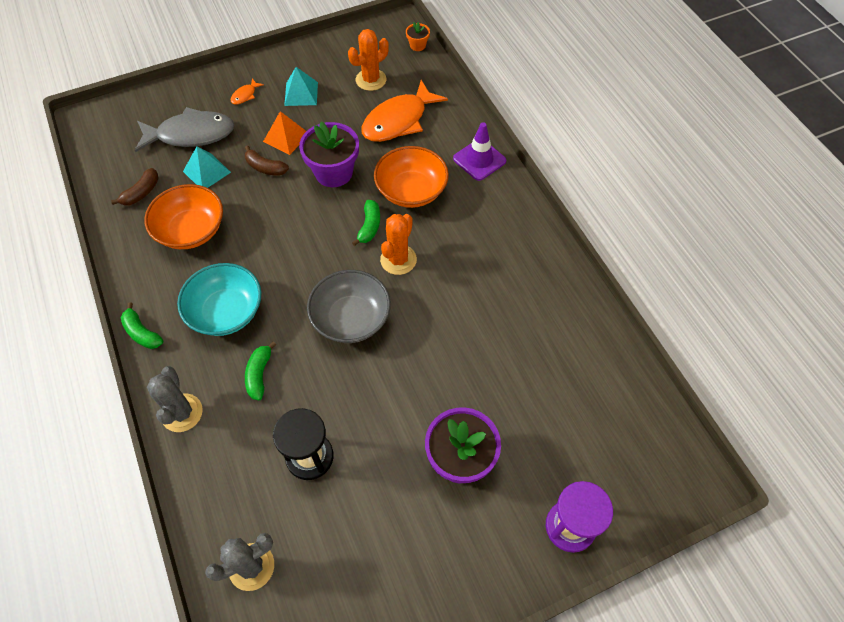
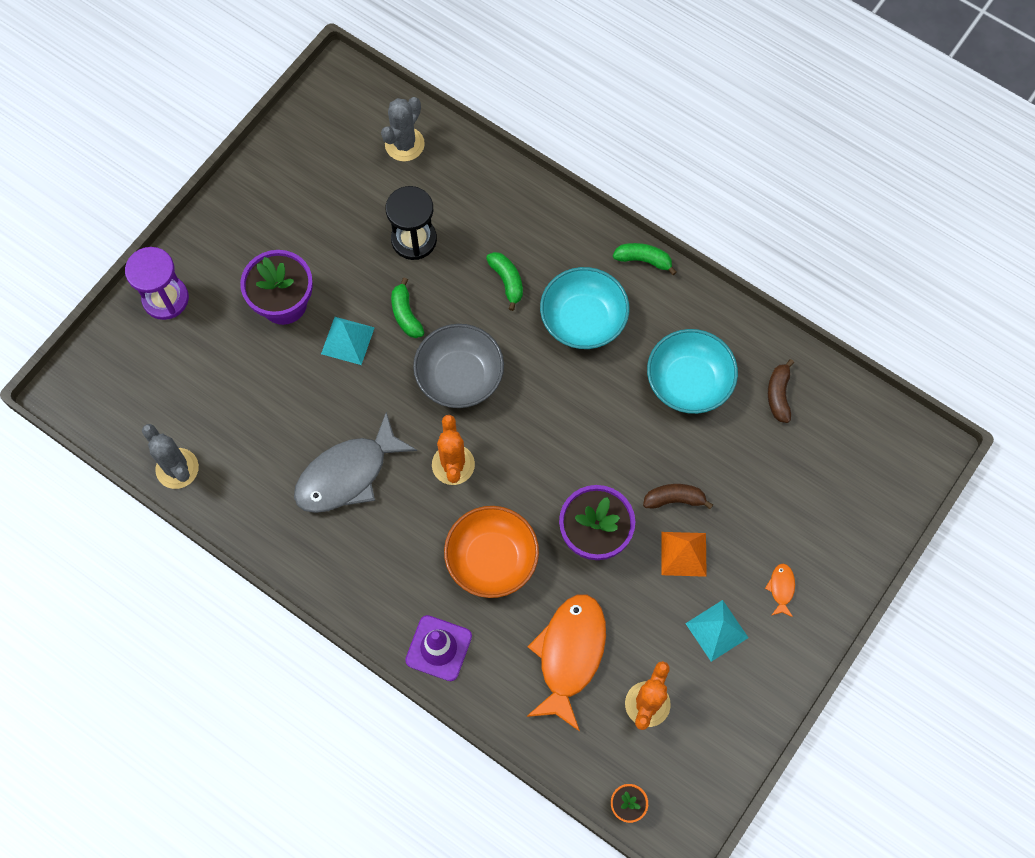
camera: 150 degrees right, 10 degrees up
(182, 413) = (548, 216): grey cactus -> grey cactus (177, 468)
(191, 134) = (794, 496): grey fish -> grey fish (348, 474)
(191, 230) = (689, 382): orange bowl -> turquoise bowl
(206, 171) = (733, 458): turquoise pyramid -> turquoise pyramid (348, 340)
(369, 226) = (508, 487): green banana -> green banana (406, 314)

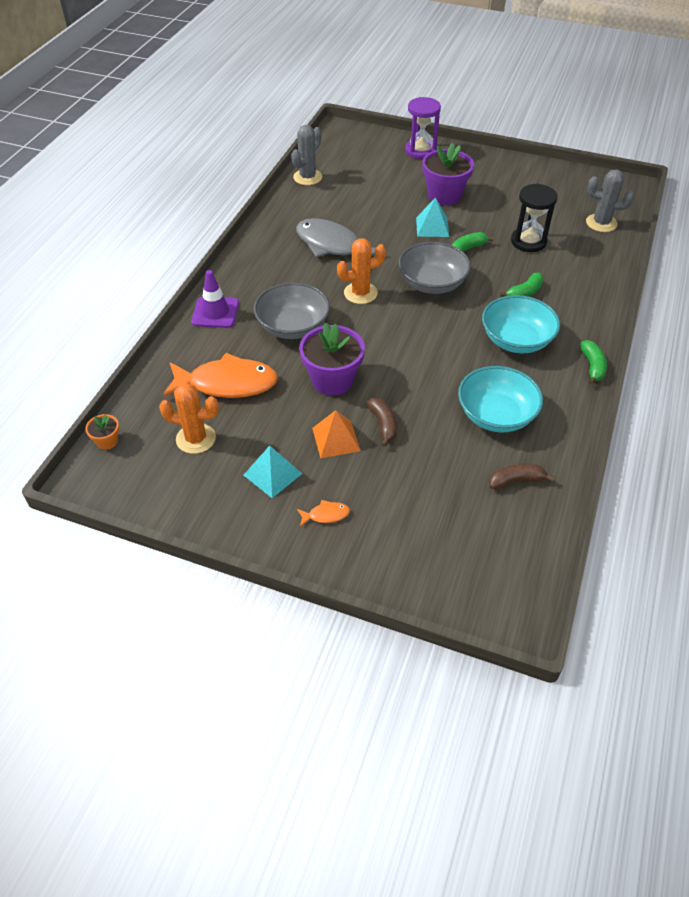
camera: 75 degrees right, 20 degrees down
(492, 559) = (293, 326): orange bowl -> grey bowl

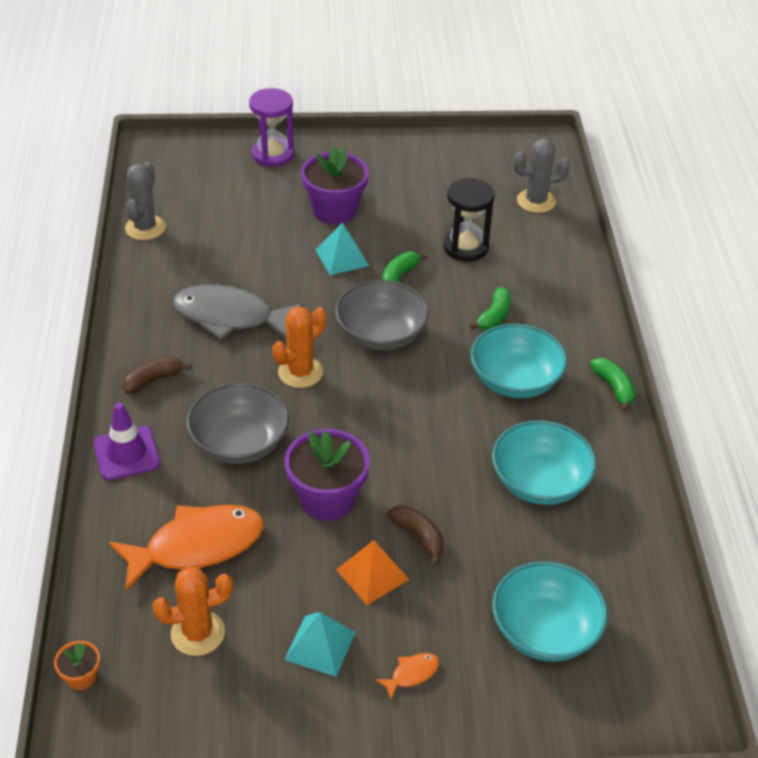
camera: 25 degrees left, 5 degrees down
(442, 519) = (545, 630): none -> turquoise bowl
(516, 481) = (601, 555): brown banana -> brown banana (153, 380)

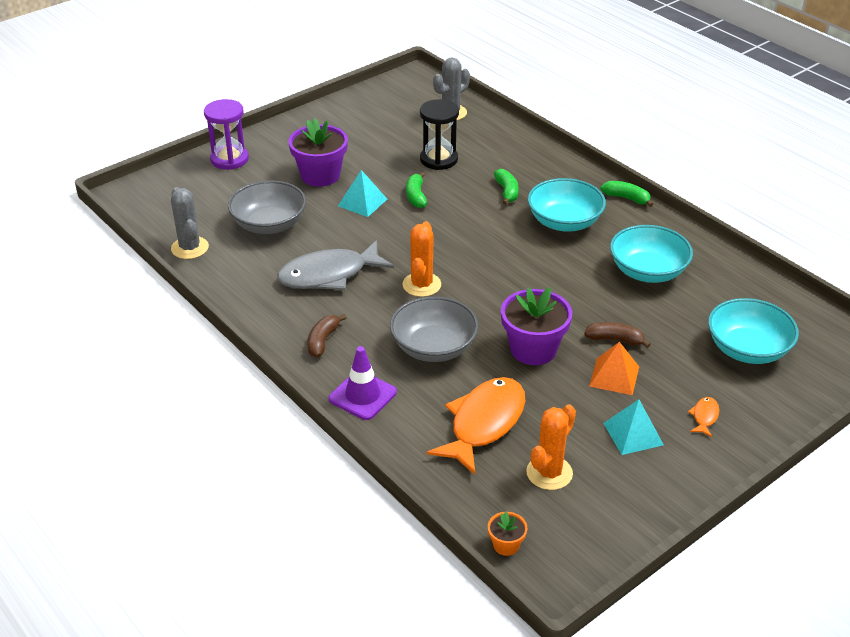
camera: 35 degrees left, 5 degrees down
(381, 334) = (447, 236): grey bowl -> grey bowl (269, 224)

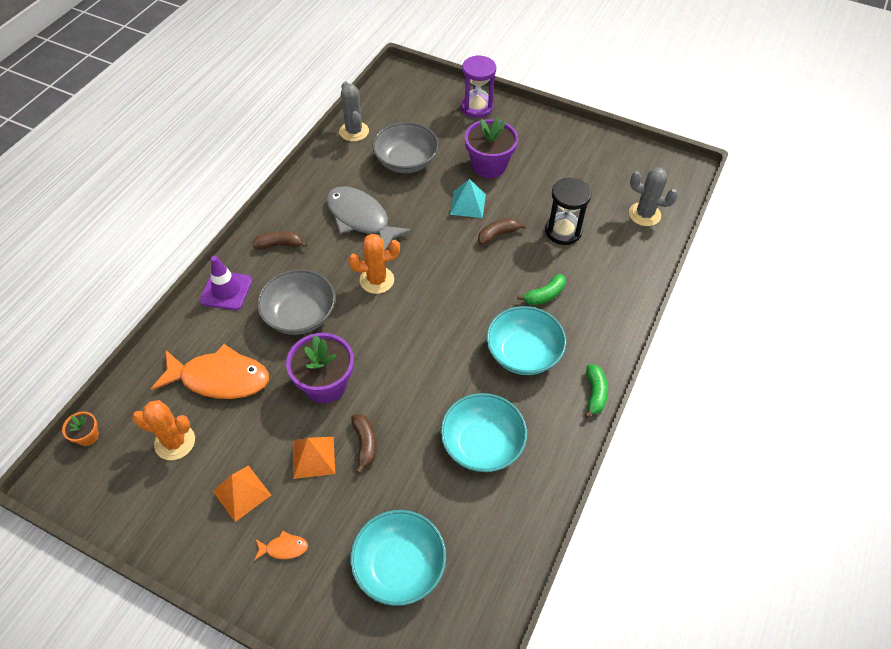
camera: 65 degrees right, 15 degrees up
(190, 248) = (354, 131): grey cactus -> grey cactus turned 60 degrees counterclockwise
(416, 196) = (498, 235): green banana -> brown banana
(633, 434) = (241, 493): turquoise pyramid -> orange pyramid

